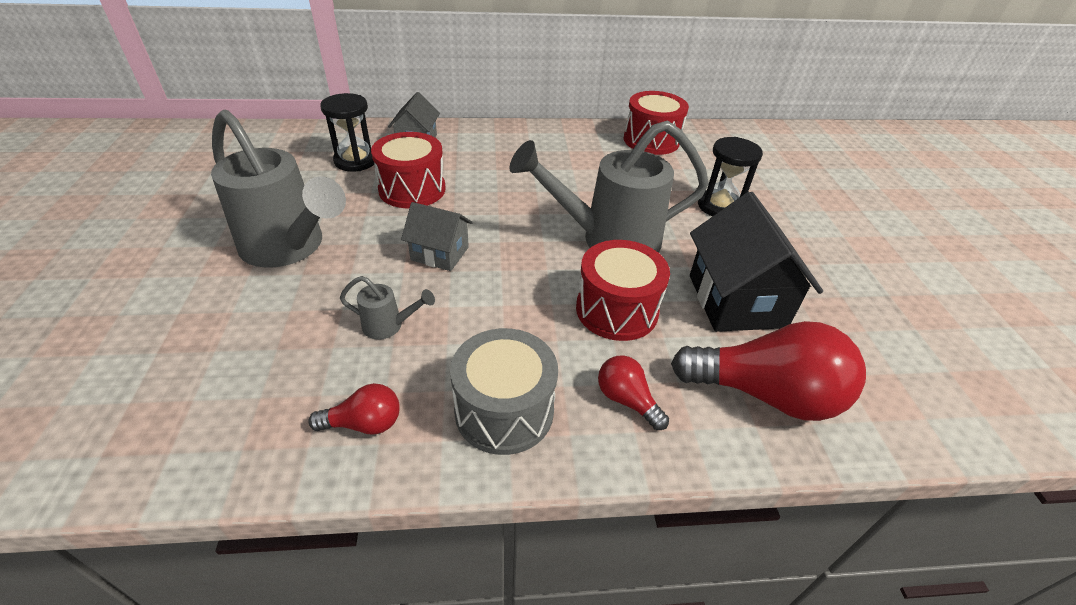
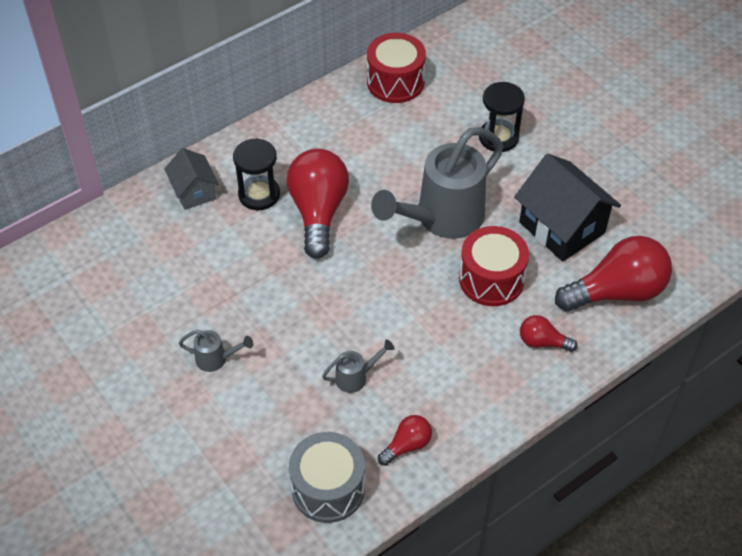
camera: 30 degrees left, 10 degrees up
(289, 248) = (216, 359): grey watering can -> grey watering can, size x0.42
(355, 161) = (166, 245): black hourglass -> black hourglass (259, 194)
(412, 189) = (248, 250): red drum -> none
(440, 253) = (332, 300): grey house -> none
(499, 190) = (318, 212): none -> red light bulb
(504, 410) = (479, 390): grey drum -> grey drum (328, 488)

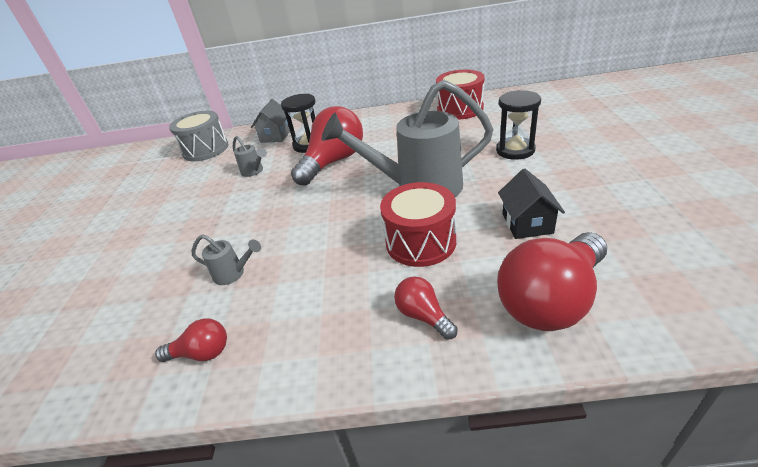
camera: 40 degrees right, 15 degrees down
(216, 359) = (169, 224): grey watering can -> grey watering can (254, 171)
(328, 488) = (104, 357): grey drum -> grey drum (206, 149)
(562, 227) = (527, 223): black house -> black house, size x0.58
(616, 292) = (551, 300): red light bulb -> red light bulb turned 120 degrees clockwise

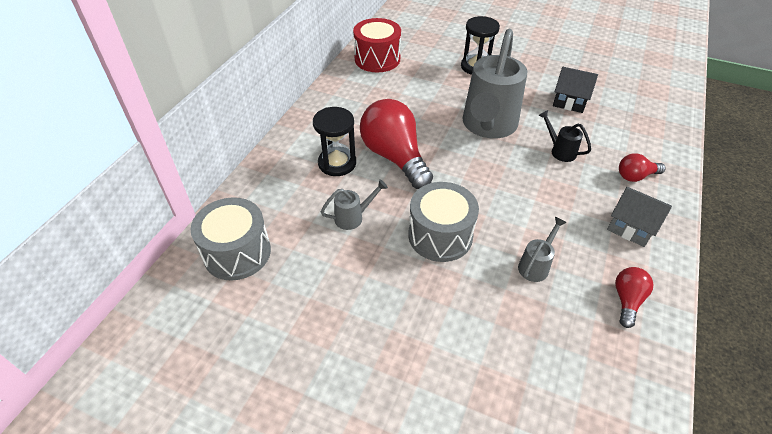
camera: 70 degrees left, 10 degrees up
(251, 212) = (440, 236): none -> grey drum
(276, 136) = (280, 182): grey house -> grey house (631, 228)
(420, 242) = (559, 151): red drum -> black watering can
(551, 300) = (643, 125): red light bulb -> none

